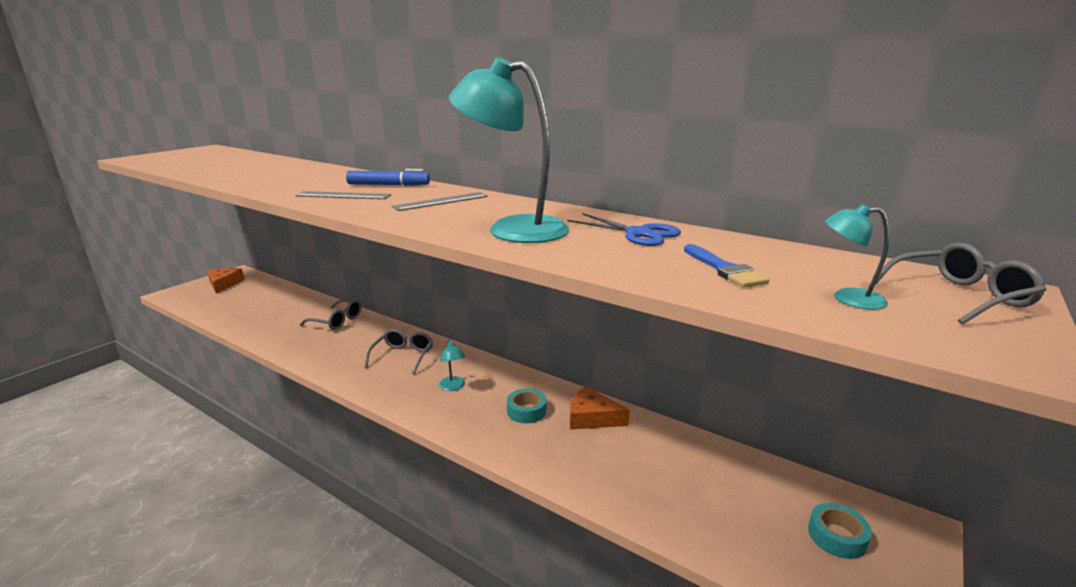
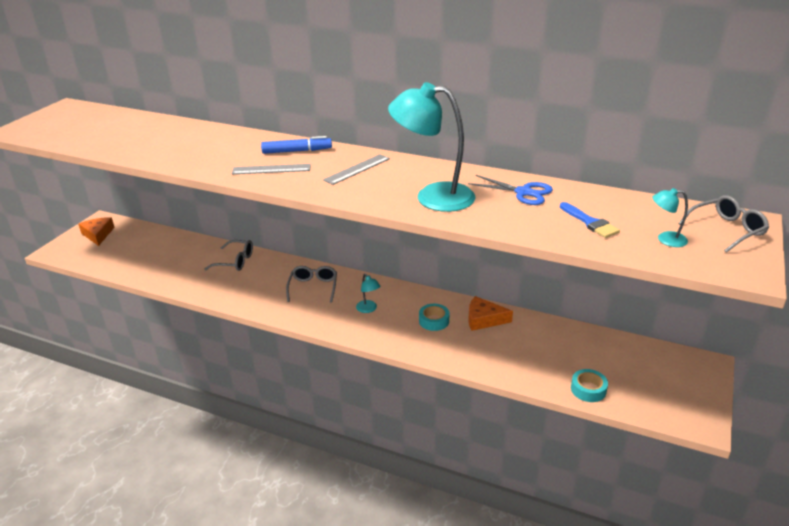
camera: 10 degrees left, 10 degrees up
(837, 536) = (660, 376): turquoise tape -> turquoise tape (588, 389)

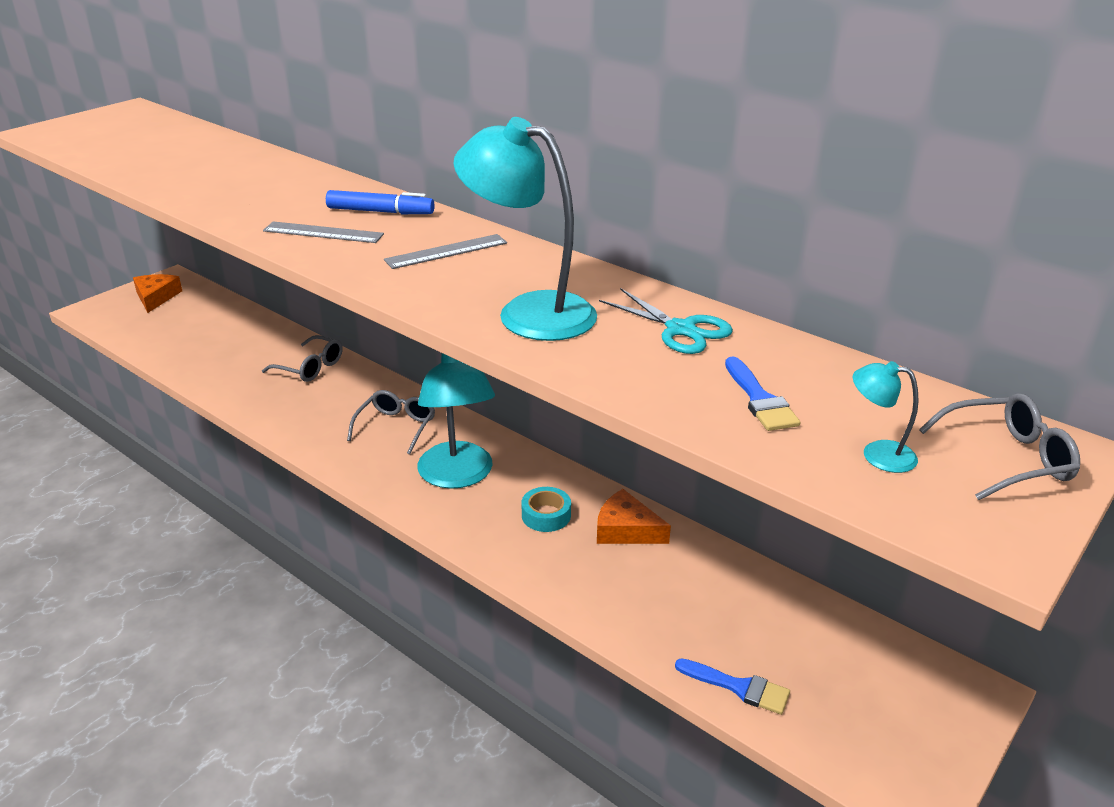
camera: 15 degrees right, 0 degrees up
(368, 309) = (457, 476): turquoise lamp -> turquoise lamp, size x2.29
(523, 192) = (680, 329): blue scissors -> turquoise scissors
(588, 389) = (738, 687): turquoise tape -> blue brush

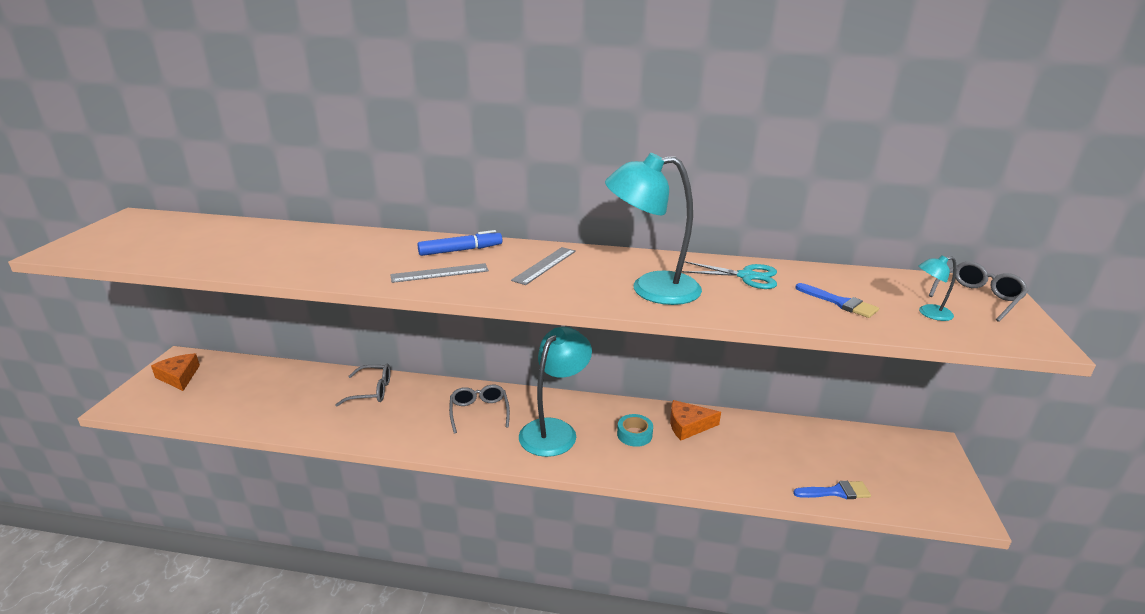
camera: 30 degrees left, 5 degrees down
(457, 476) = (554, 430): turquoise lamp -> turquoise lamp turned 105 degrees counterclockwise

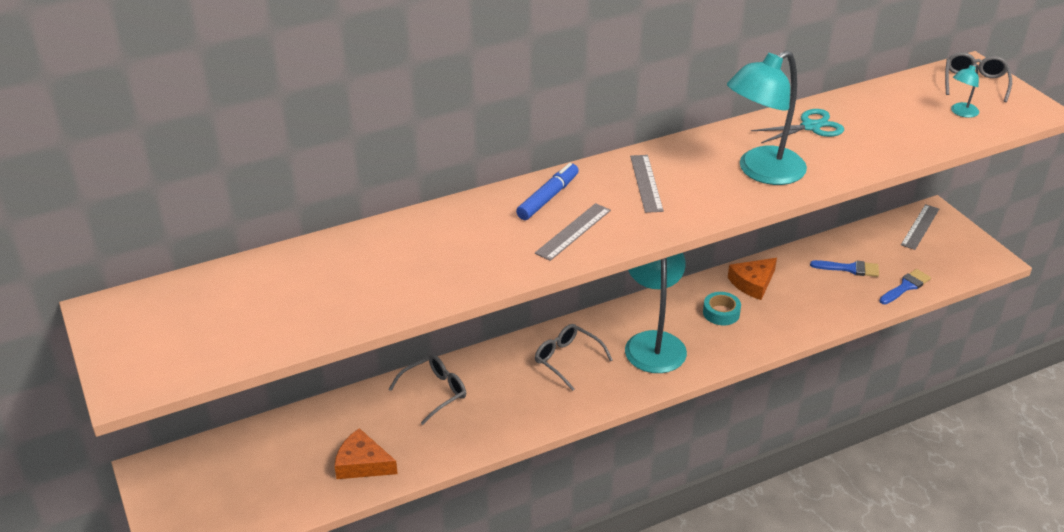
camera: 35 degrees left, 10 degrees up
(179, 376) = (189, 487): orange cheese -> orange cheese (362, 464)
(839, 302) = (899, 127): blue brush -> blue brush (849, 268)
(905, 450) = (920, 227): none -> grey ruler

